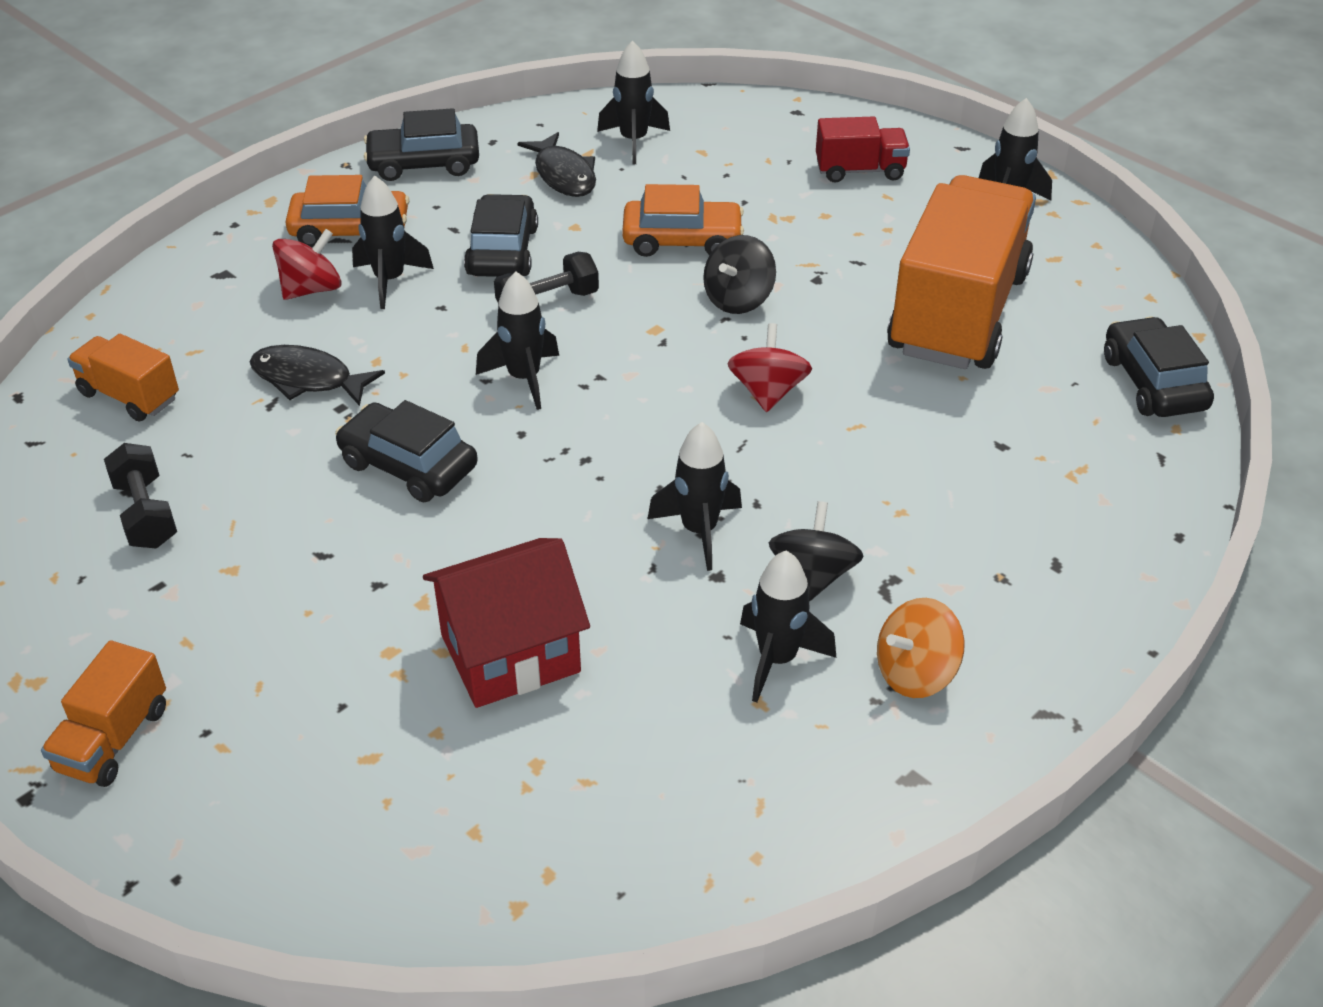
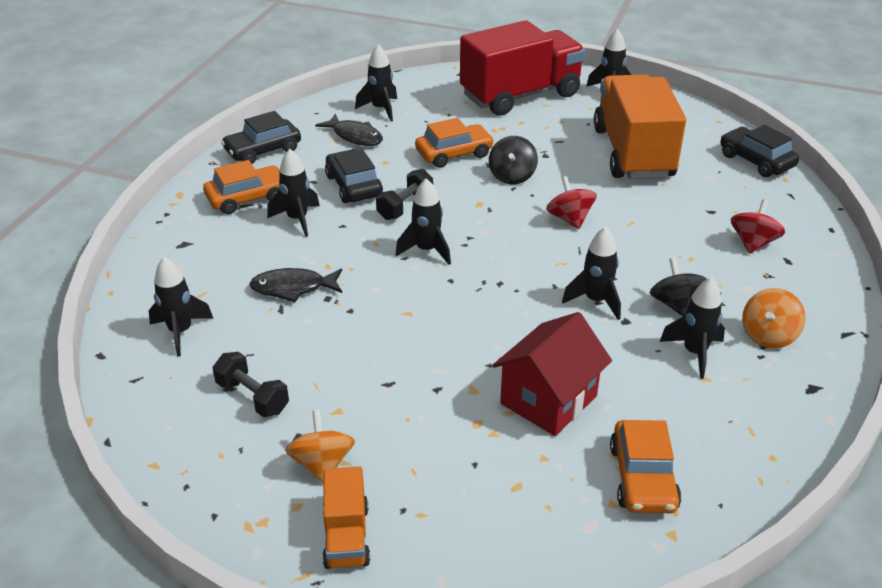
camera: 25 degrees left, 5 degrees down
(129, 396) = (180, 332): orange truck -> black rocket
(158, 634) = (322, 464): none -> orange spinning top
(311, 289) = (251, 237): red spinning top -> red spinning top (753, 243)
(408, 465) = (398, 317): black car -> none
(545, 812) = (643, 477): none -> orange car
(860, 170) = (520, 95): red truck -> red truck, size x2.19

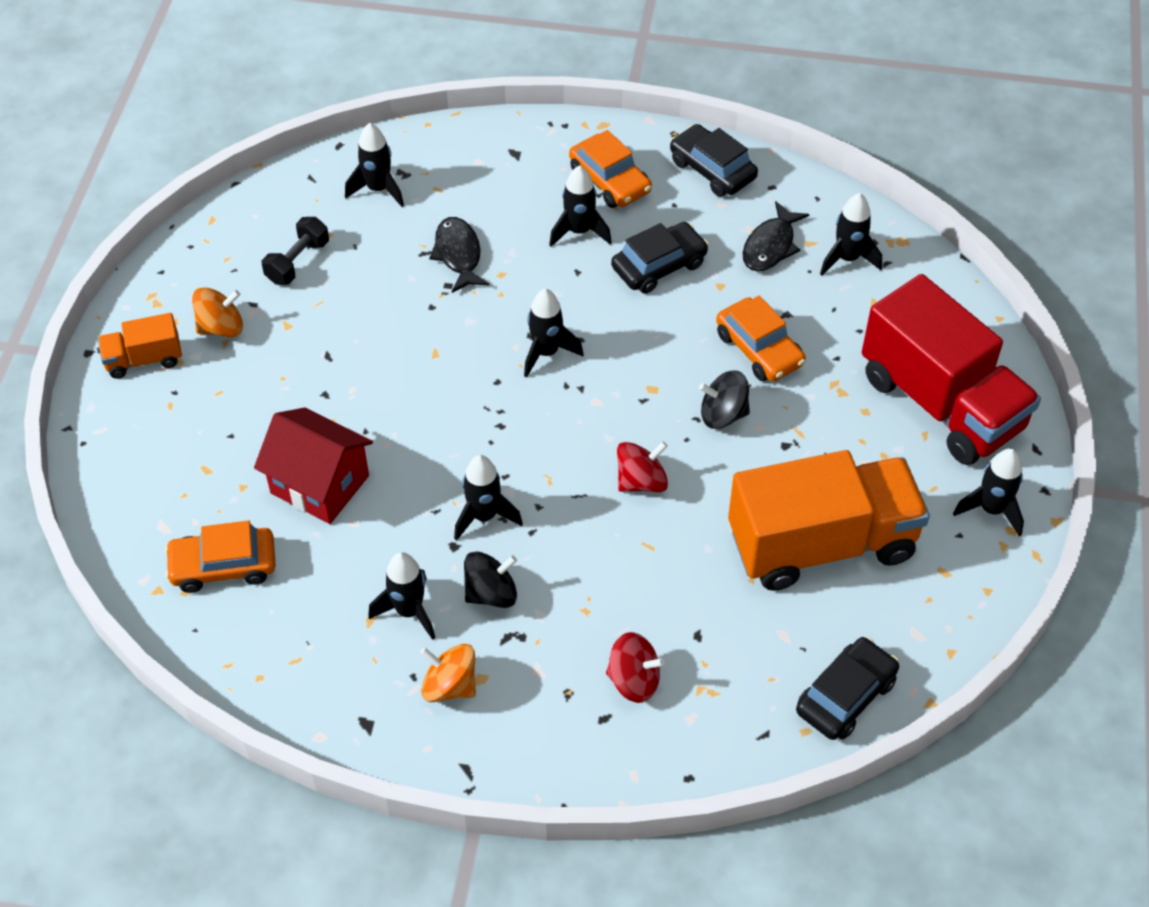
camera: 80 degrees right, 15 degrees up
(405, 206) = (628, 320): black dumbbell -> none

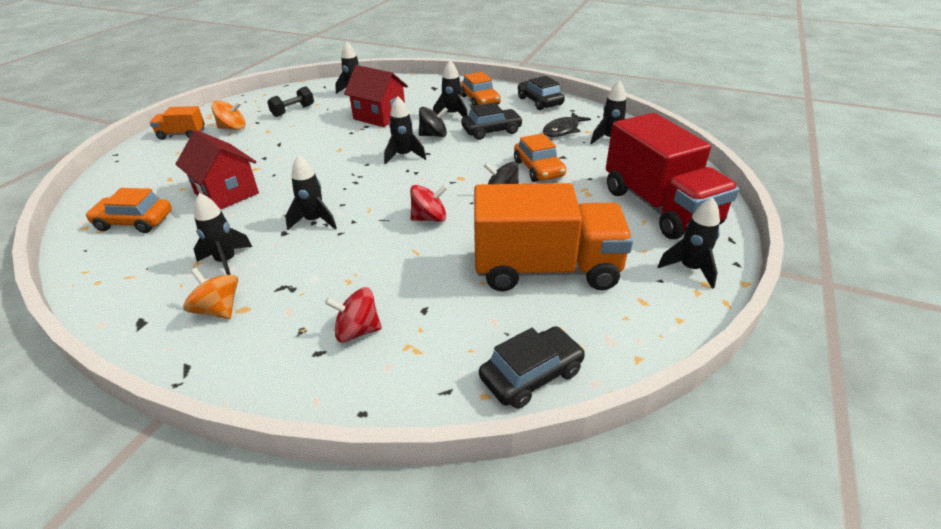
camera: 15 degrees right, 15 degrees down
(458, 254) = (379, 116): black fish -> red house
(491, 593) = (289, 261): black spinning top -> black spinning top (433, 135)
(634, 680) = (357, 331): red spinning top -> red spinning top turned 150 degrees clockwise

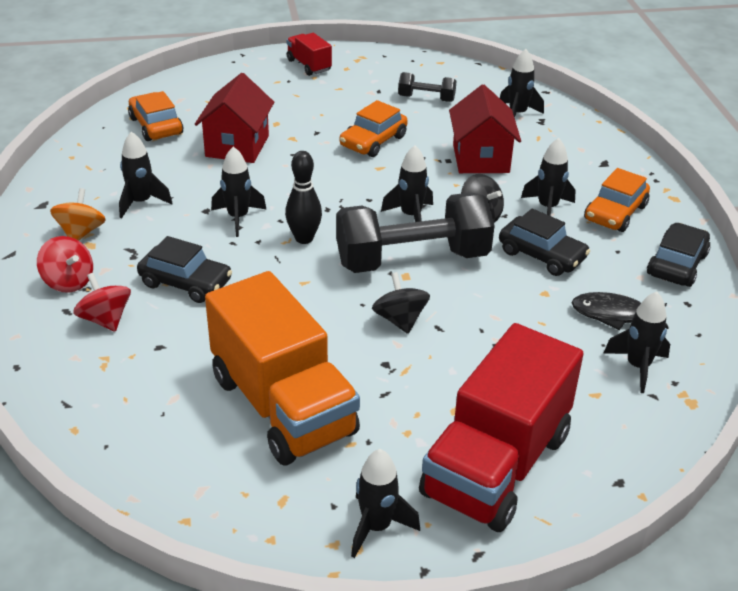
camera: 55 degrees right, 0 degrees up
(182, 135) = (308, 65): orange truck -> red truck
(232, 128) = (351, 84): orange spinning top -> none
(375, 201) = (304, 238): none -> black bowling pin
(429, 218) = (305, 287): red spinning top -> red spinning top (68, 281)
(447, 170) = (412, 259): none -> black dumbbell
(531, 375) = (117, 450): black car -> black car (185, 283)
(538, 169) = (486, 328): orange car -> orange car (373, 141)

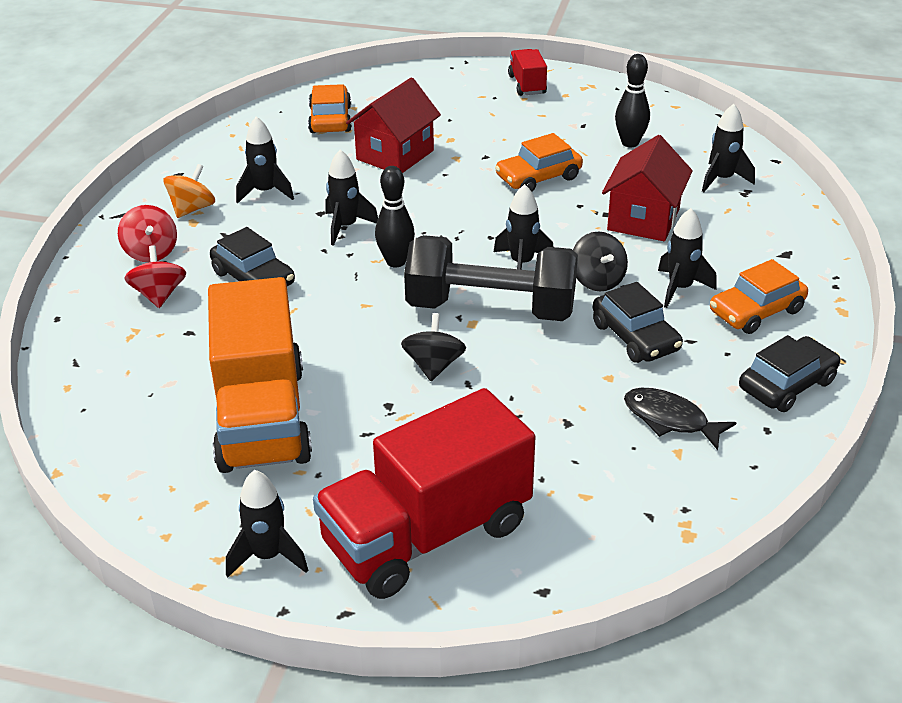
camera: 25 degrees right, 0 degrees up
(426, 98) = (630, 143): black dumbbell -> black bowling pin
(637, 367) = (654, 481): black rocket -> none

